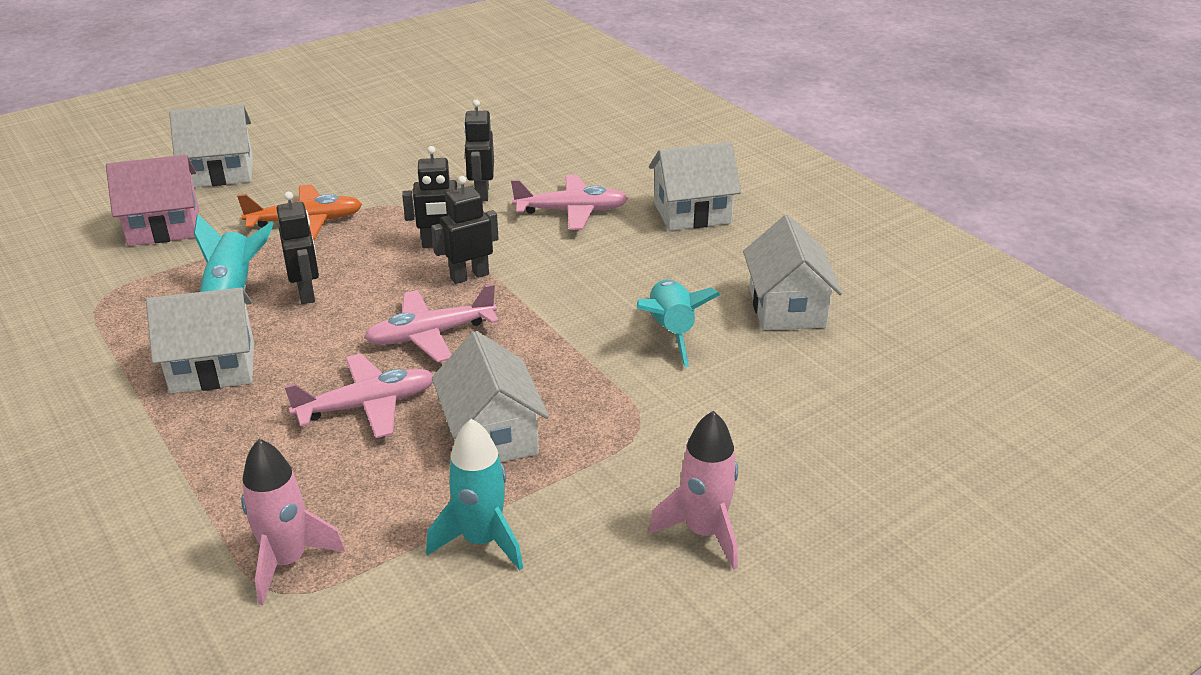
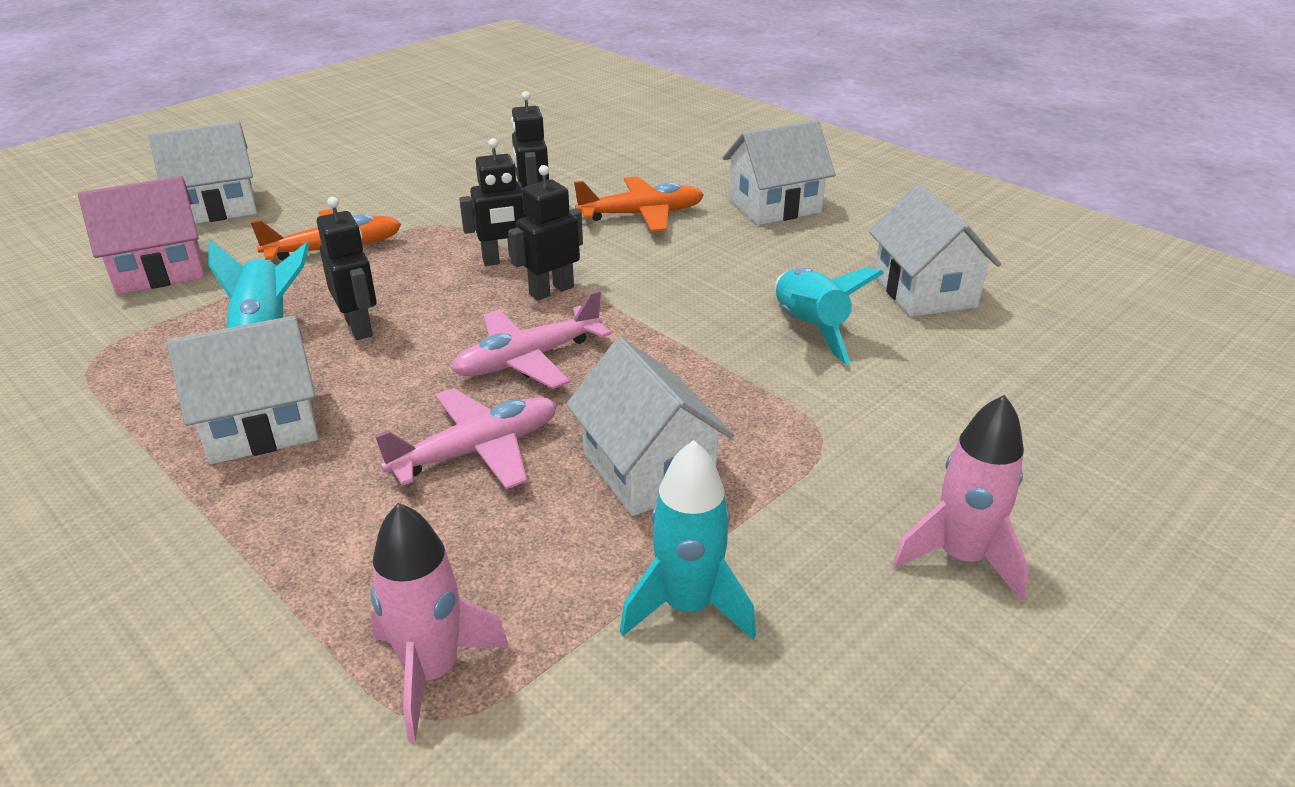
camera: 10 degrees left, 0 degrees up
(572, 211) = (642, 215): pink plane -> orange plane

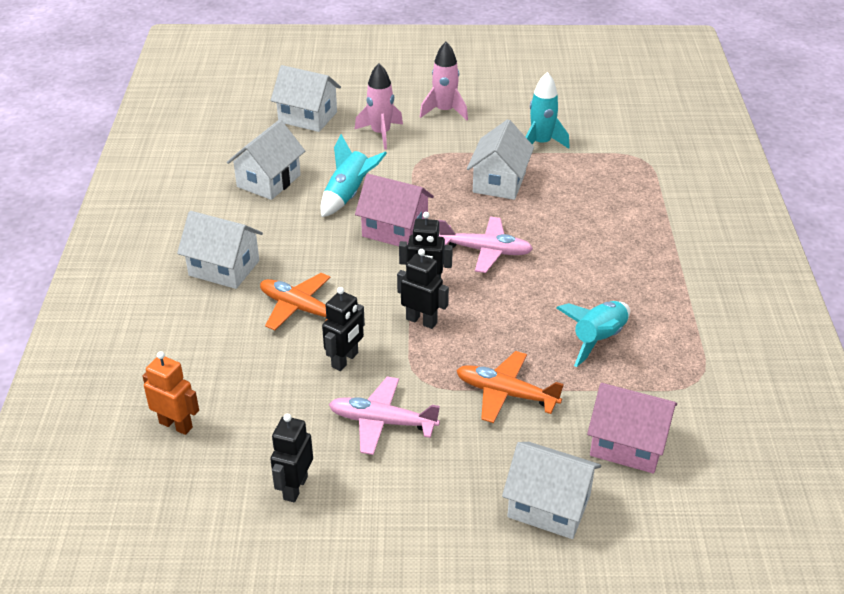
camera: 135 degrees left, 5 degrees up
(261, 426) = (633, 284): white house -> white house (308, 117)
(359, 327) = (544, 318): black robot -> black robot (295, 488)
(432, 672) = (633, 168): pink rocket -> pink rocket (380, 134)
(477, 451) = (553, 223): pink plane -> pink plane (382, 422)
(599, 127) = (176, 425): none -> orange robot
(679, 322) = (395, 230): none -> pink house

